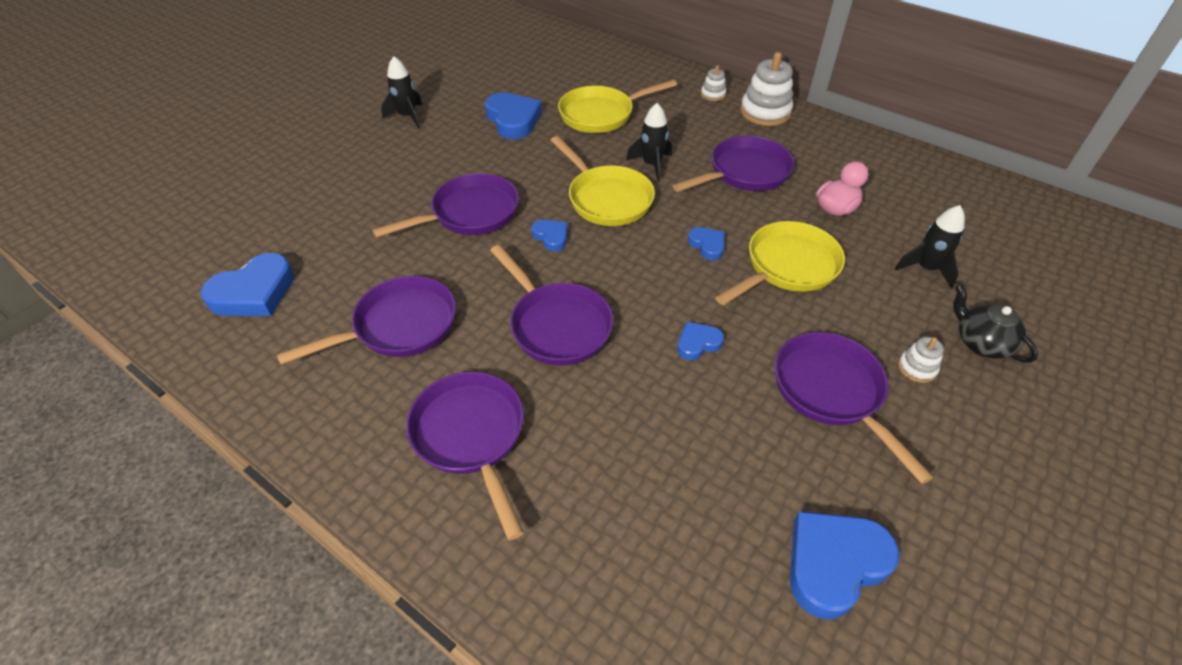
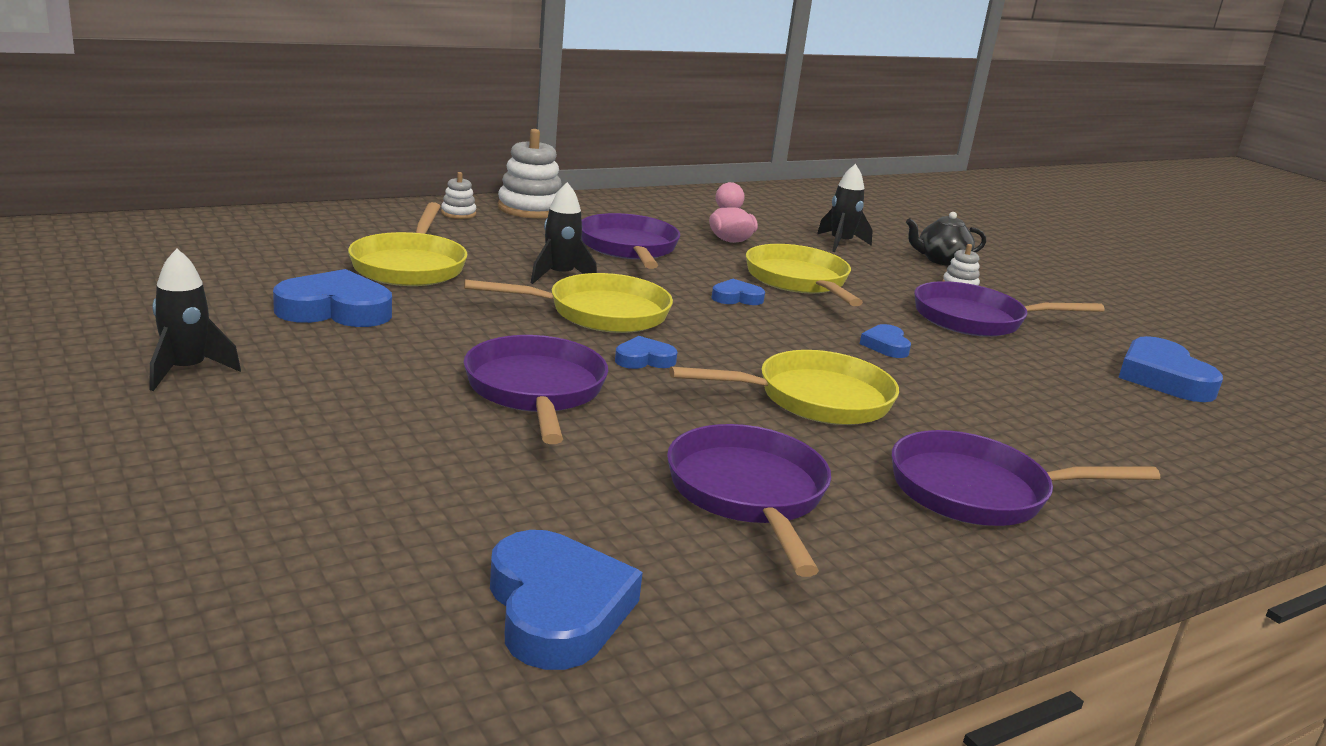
camera: 70 degrees left, 25 degrees down
(557, 325) = (814, 399): purple pan -> yellow pan

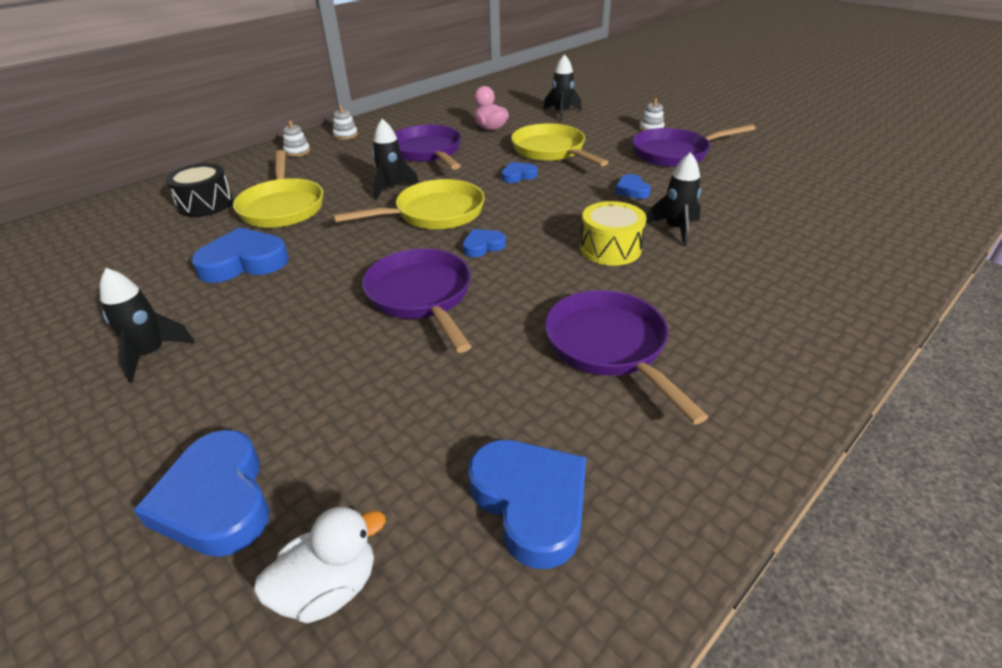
camera: 10 degrees left, 15 degrees up
(283, 618) = (329, 588): none -> white duck
(317, 243) = (205, 204): none -> black drum
(530, 209) = (345, 135): white stacking toy -> white stacking toy, size x0.51
(814, 399) = (610, 248): yellow pan -> yellow drum
(920, 399) = (676, 229): none -> black rocket
(941, 260) = (629, 111): black teapot -> none
(978, 492) = (752, 298): purple pan -> none
(1163, 378) = (807, 170): blue heart -> blue heart (216, 500)

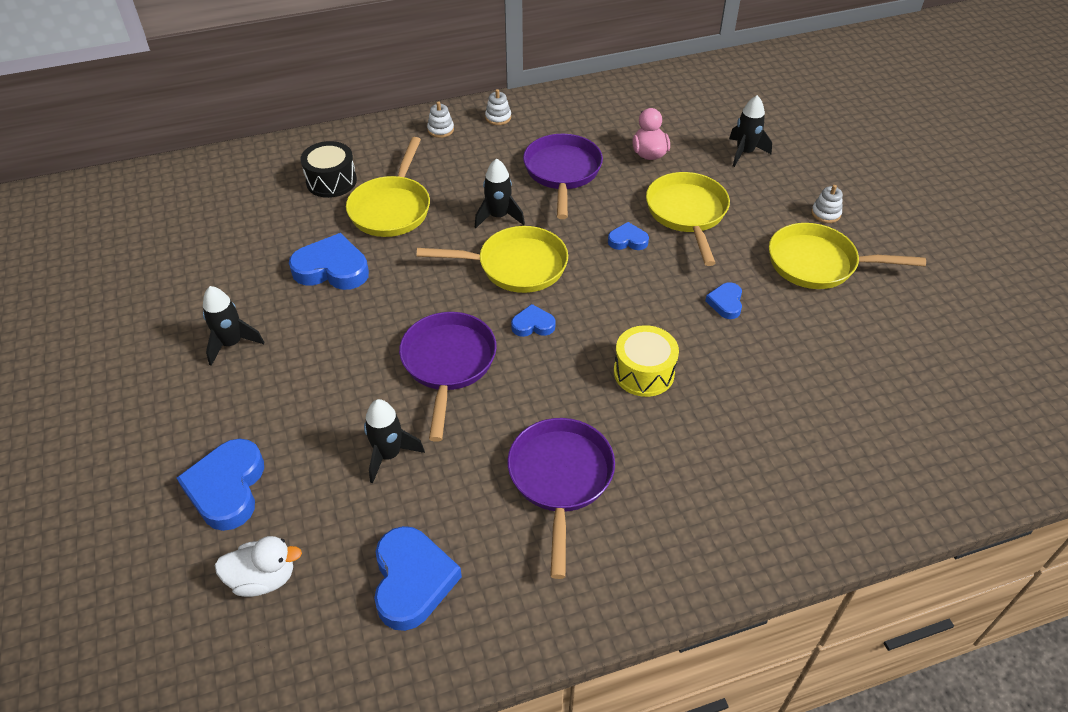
camera: 25 degrees right, 10 degrees up
(675, 153) = (818, 264): purple pan -> yellow pan
(676, 229) = (725, 372): black rocket -> black rocket (389, 455)

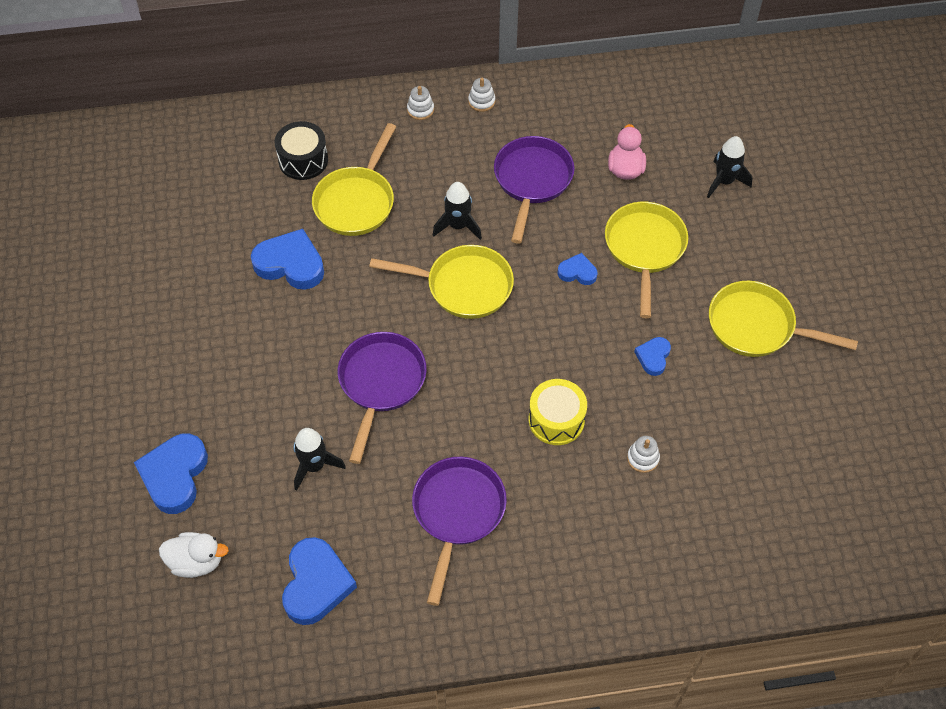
camera: 10 degrees right, 10 degrees up
(232, 343) = (191, 332): black rocket -> none
(533, 325) = (466, 354): blue heart -> none
(825, 213) = (784, 269): white stacking toy -> white stacking toy (643, 458)

